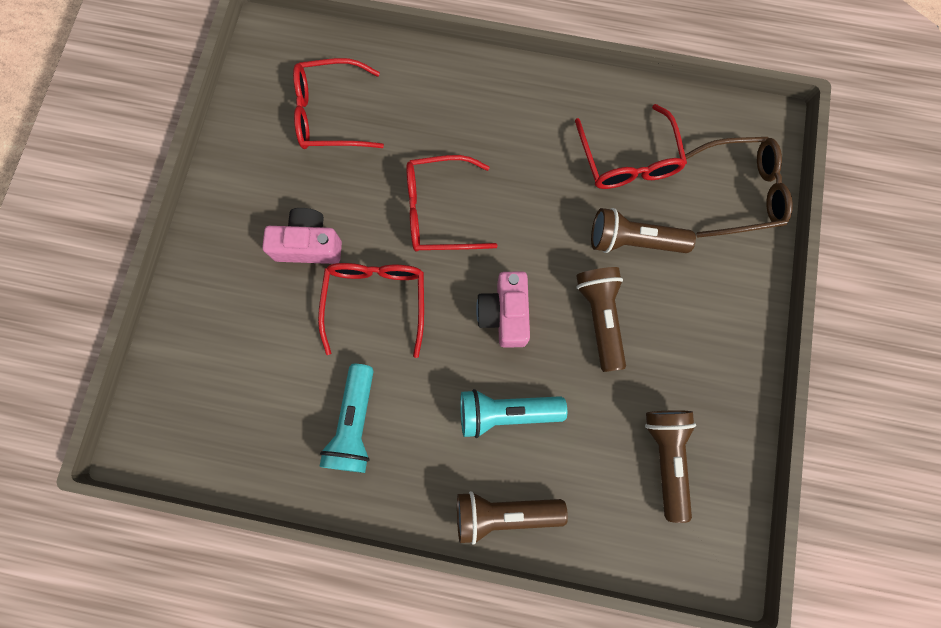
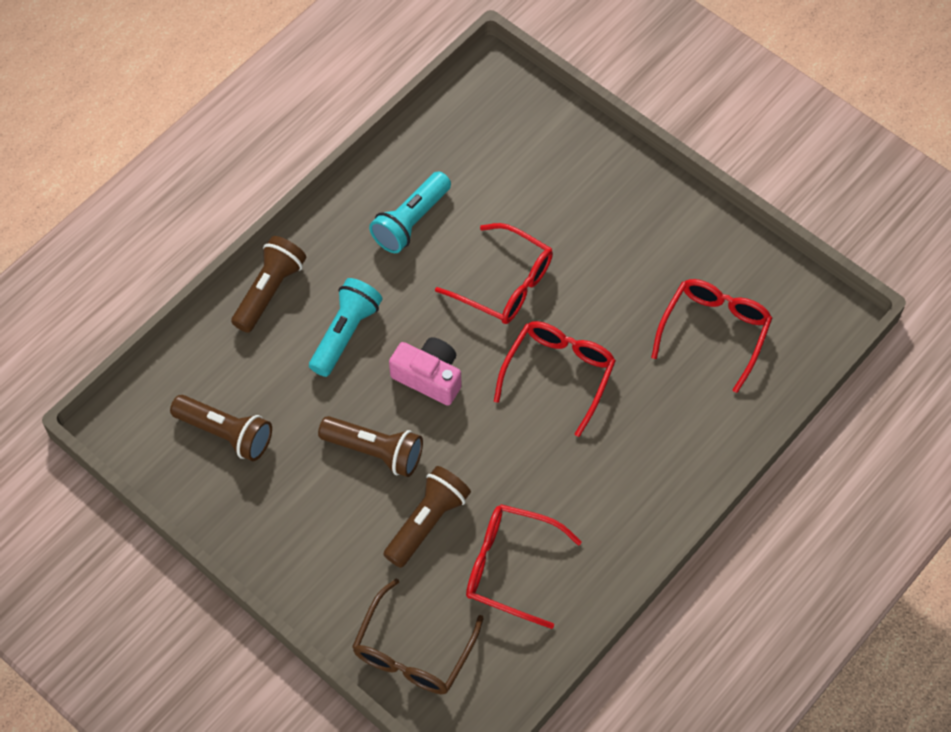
camera: 120 degrees right, 15 degrees down
(309, 245) = (590, 257): pink camera -> none
(355, 423) = (411, 221): turquoise flashlight -> turquoise flashlight turned 90 degrees counterclockwise

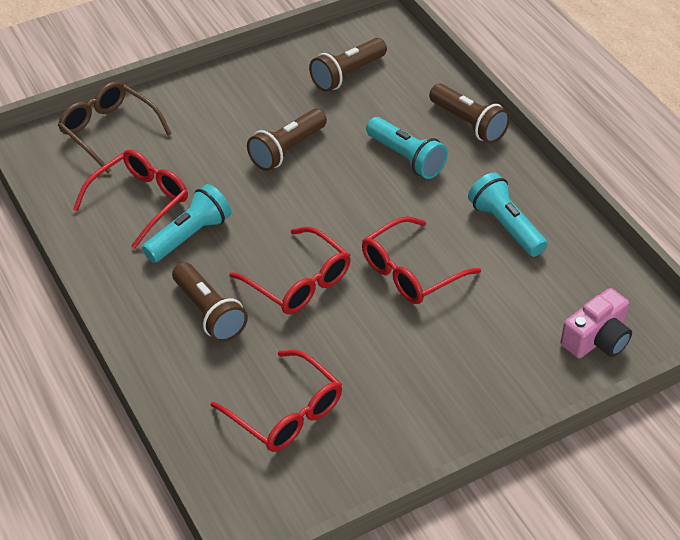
camera: 110 degrees right, 15 degrees down
(427, 522) = (208, 164): brown flashlight -> brown flashlight (209, 313)
(429, 377) = (339, 198): pink camera -> pink camera (597, 339)
(539, 497) = (189, 236): none -> turquoise flashlight

